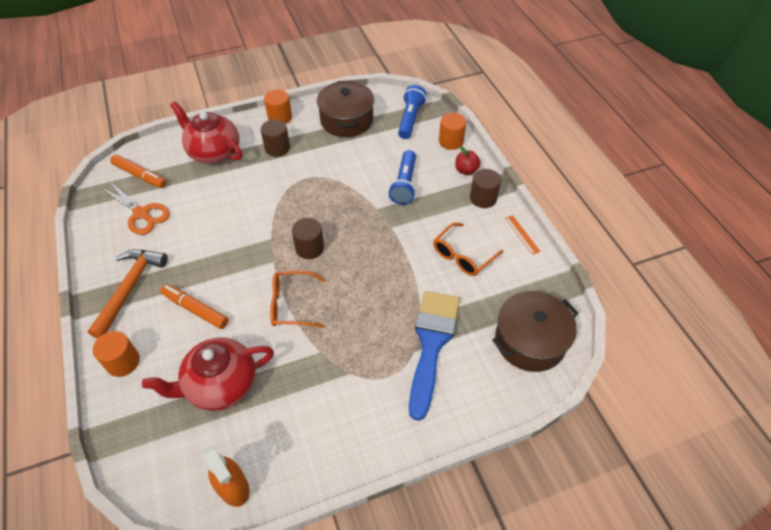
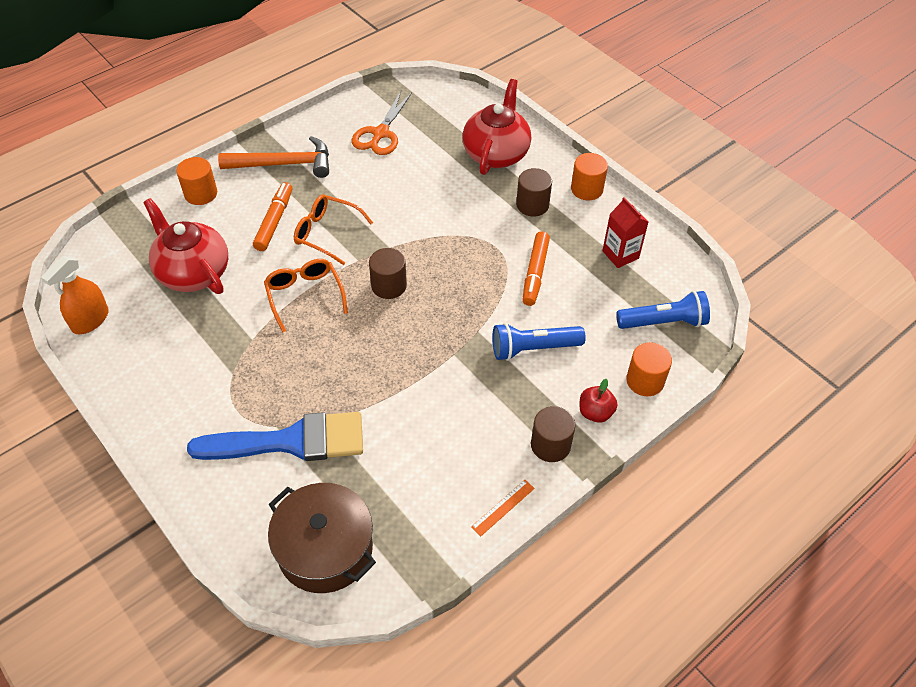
camera: 70 degrees right, 0 degrees up
(140, 175) = (432, 111): orange marker -> orange marker (535, 273)
(346, 120) = (620, 254): brown pot -> red carton
(462, 256) = (436, 443): orange glasses -> orange glasses (326, 233)

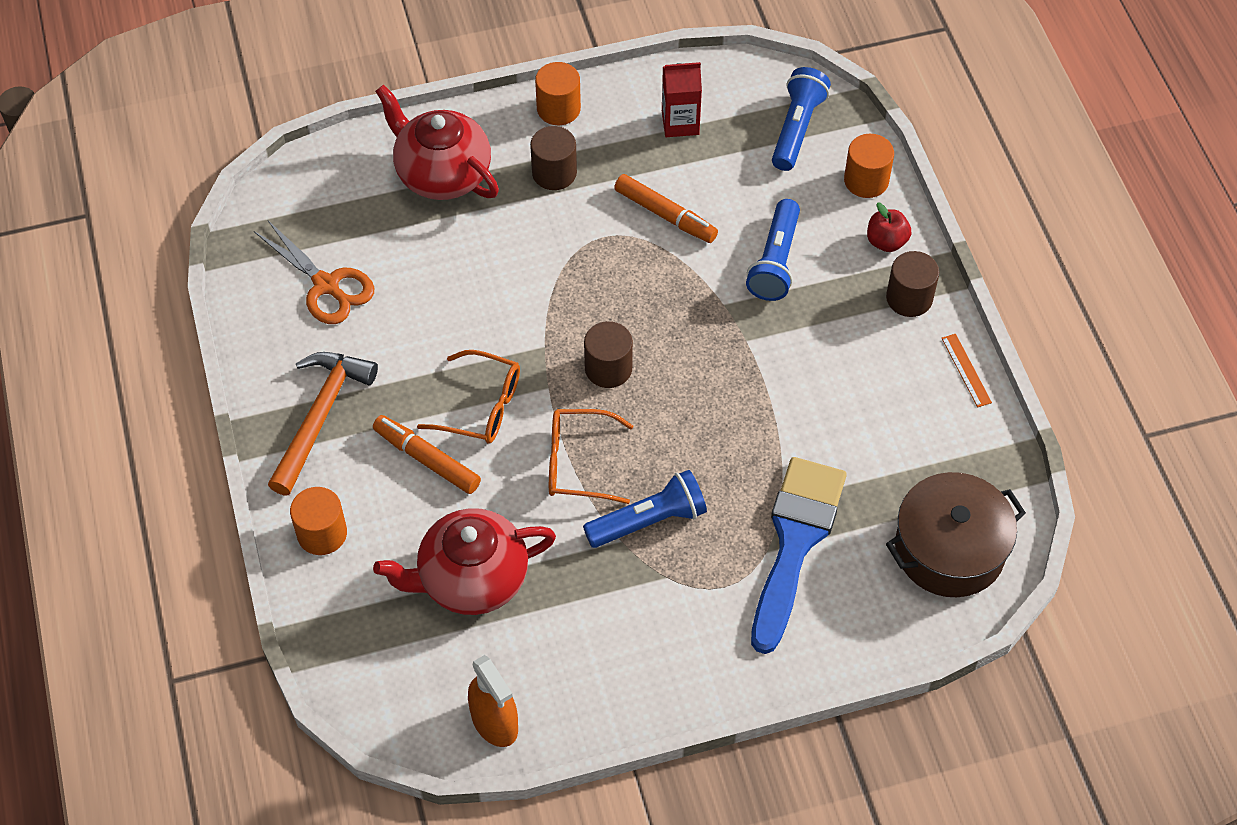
camera: 65 degrees left, 5 degrees up
(274, 349) = (648, 521): none -> blue flashlight
(326, 233) = (482, 407): orange glasses -> orange glasses turned 120 degrees counterclockwise

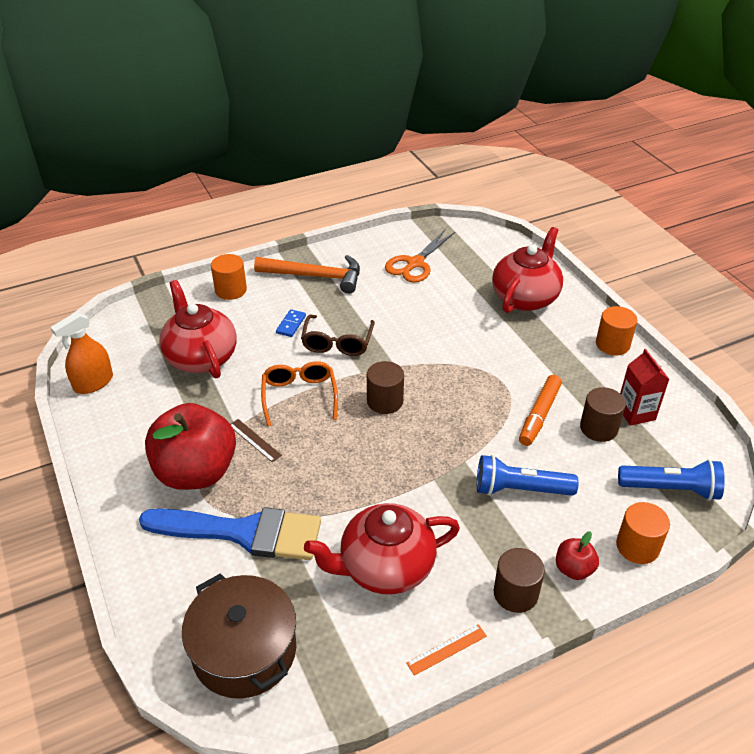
camera: 80 degrees right, 15 degrees down
(427, 459) = (291, 324): orange marker -> blue domino
(482, 407) = (337, 343): orange glasses -> brown glasses
(554, 173) = (551, 350): brown cylinder -> brown cylinder (598, 428)
(648, 521) = (254, 440): blue flashlight -> brown ruler
(692, 590) = (196, 472): none -> red apple
(862, 407) = (385, 567): none -> red teapot

